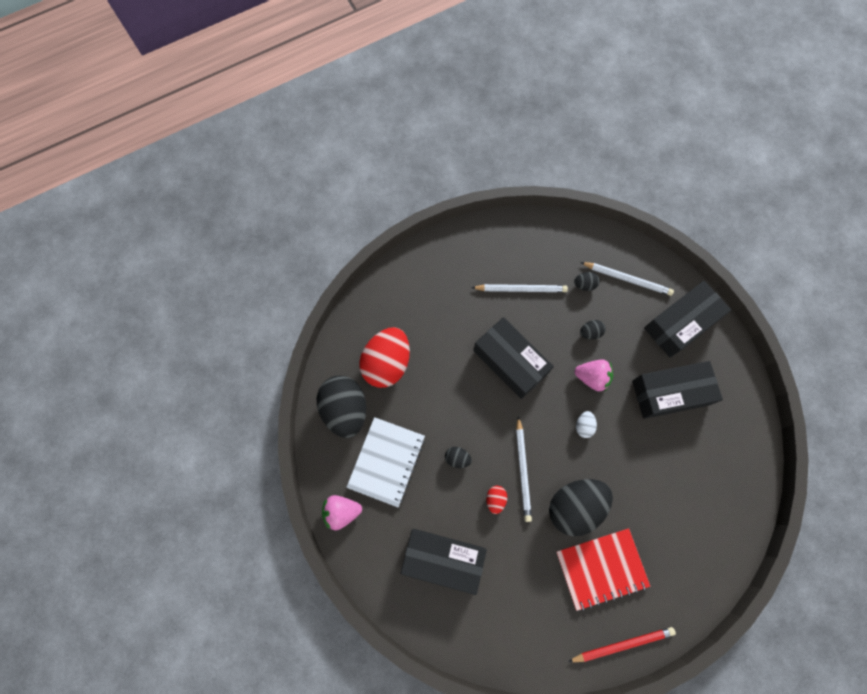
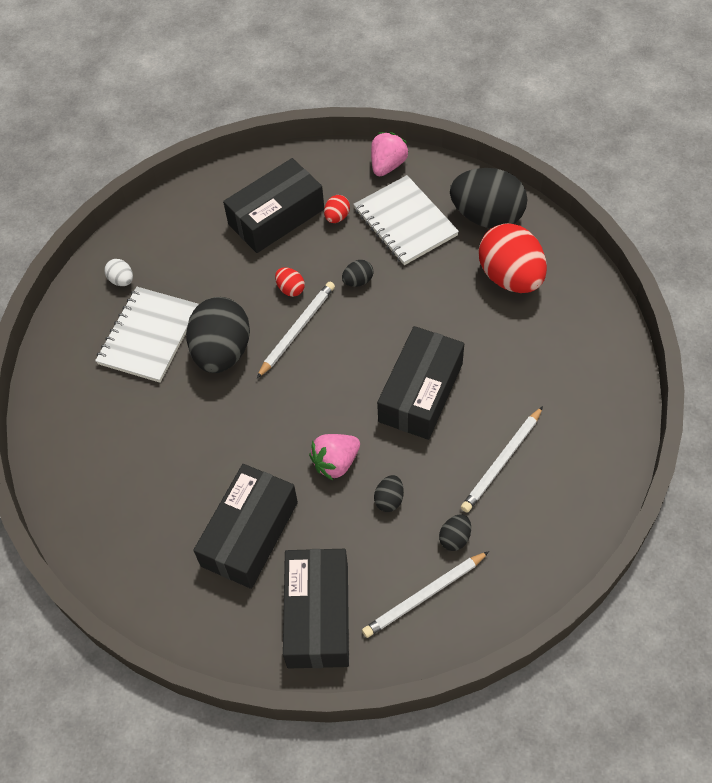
camera: 130 degrees right, 15 degrees down
(413, 513) = (337, 217): none -> red egg
(510, 361) = (421, 392): black box -> black box turned 60 degrees counterclockwise
(523, 470) = (297, 330): white pencil -> white pencil turned 90 degrees clockwise
(584, 426) = (291, 416): white egg -> white egg (122, 280)
(601, 568) = (149, 336): red notebook -> white notebook
(622, 644) = (75, 309): red pencil -> none

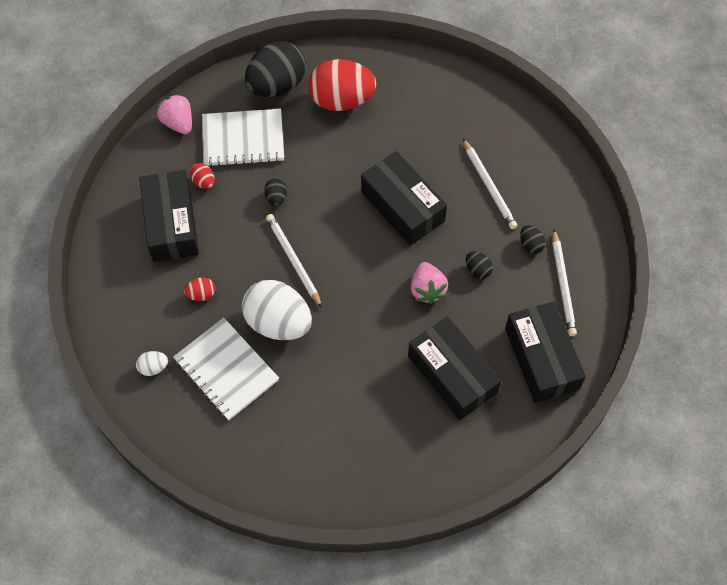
camera: 65 degrees left, 5 degrees up
(222, 352) = (278, 322): black egg -> white egg
(290, 289) = (251, 247): red egg -> red egg (201, 294)
(318, 615) = (541, 358): black box -> black box turned 45 degrees clockwise

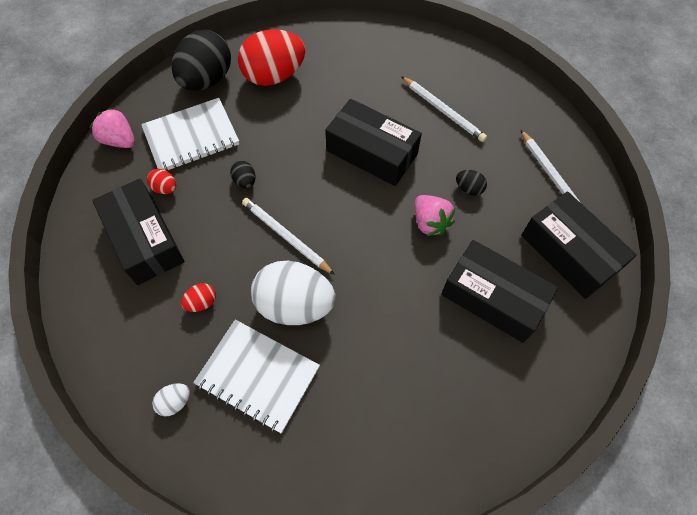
camera: 20 degrees left, 0 degrees up
(530, 245) = (505, 150): black egg -> none

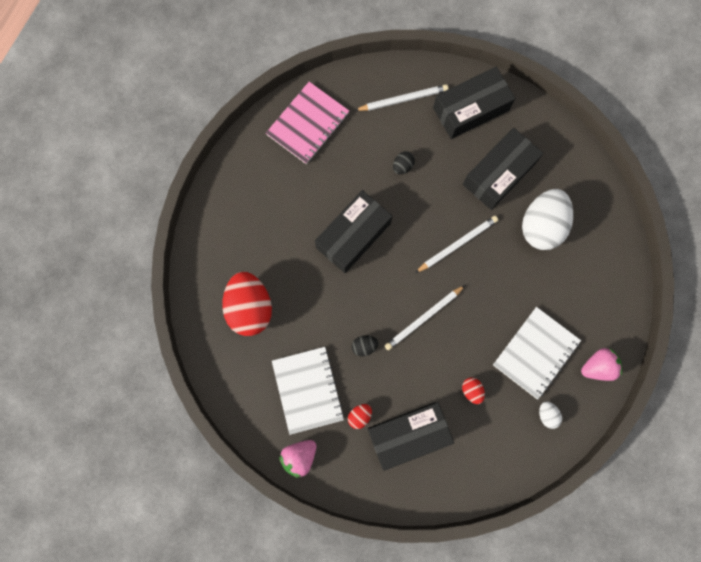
camera: 80 degrees left, 15 degrees up
(207, 80) = (242, 371): black egg -> none
(295, 305) = (484, 319): white egg -> white egg (541, 226)
(430, 222) = (428, 203): pink strawberry -> pink strawberry (597, 366)
(443, 110) = (320, 167): white pencil -> white pencil (457, 244)
(489, 93) = (308, 124): none -> pink notebook

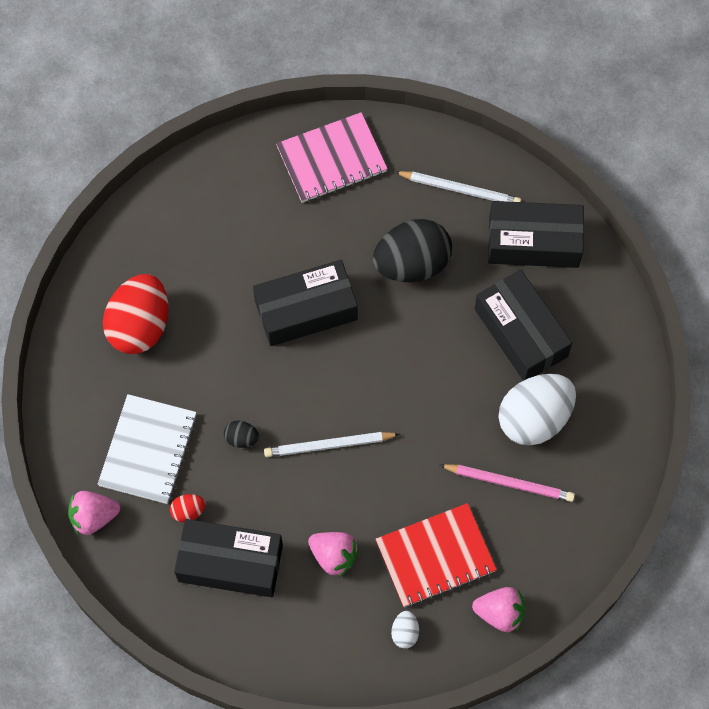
camera: 30 degrees right, 10 degrees down
(402, 166) = (412, 264): black egg -> black egg, size x2.35
(457, 244) = (420, 385): white pencil -> none
(471, 390) = (334, 556): red egg -> pink strawberry
(499, 174) = (520, 333): black box -> black box turned 75 degrees clockwise
(535, 353) = (435, 556): white notebook -> red notebook
(551, 277) = (509, 483): none -> pink pencil

